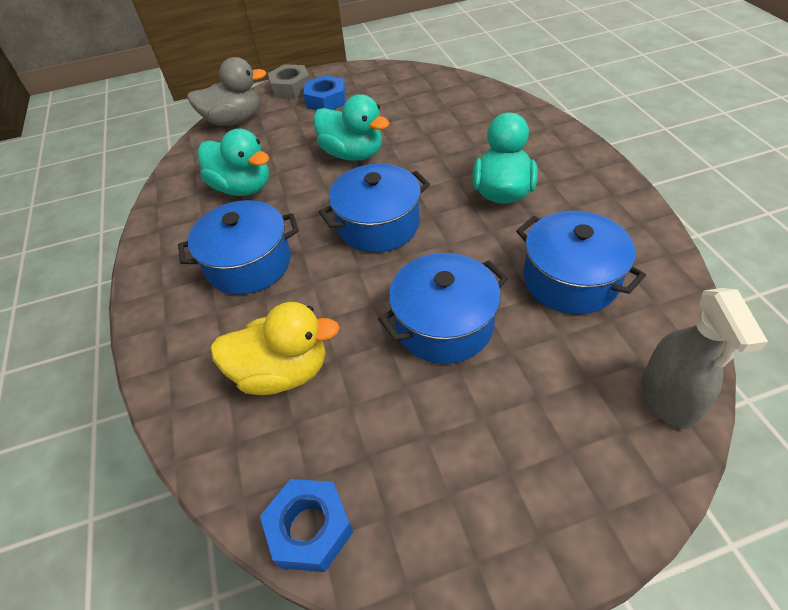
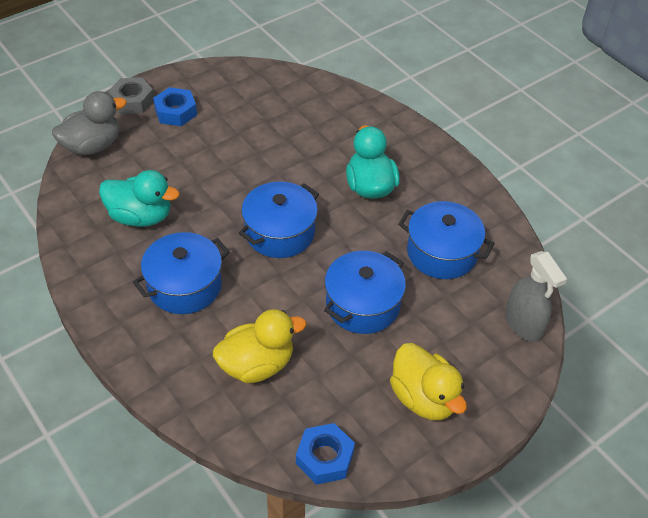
camera: 25 degrees left, 0 degrees up
(353, 154) = (228, 168): turquoise duck -> none
(484, 474) = (424, 398): none -> yellow duck

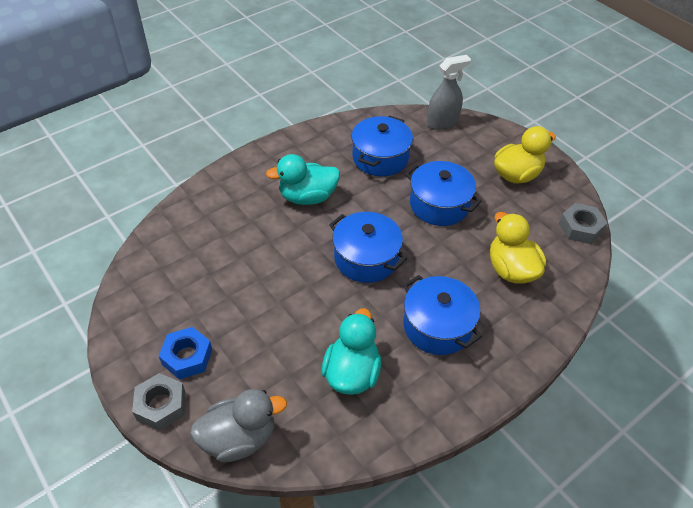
camera: 90 degrees left, 0 degrees up
(92, 146) = (239, 438): grey duck -> grey duck turned 105 degrees clockwise
(324, 458) = (580, 228): blue nut -> grey nut

